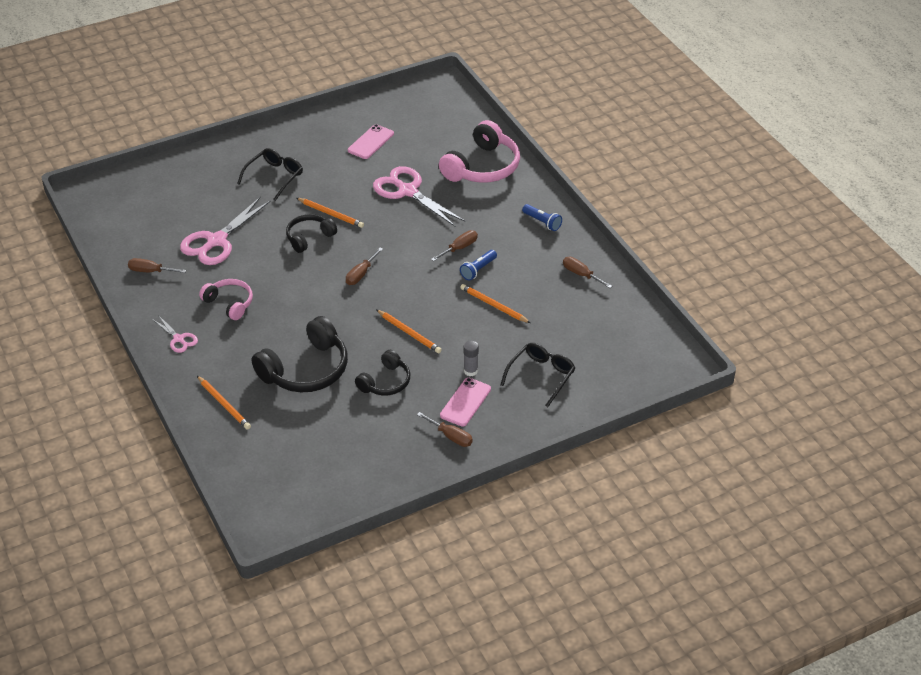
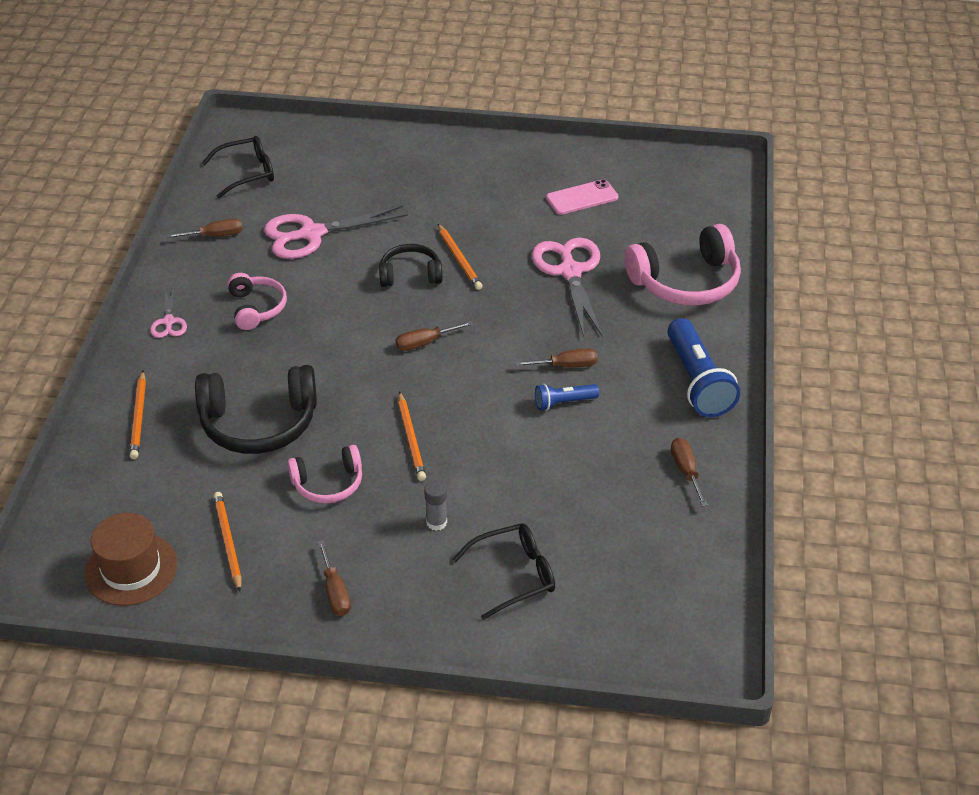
camera: 35 degrees right, 0 degrees up
(150, 271) = (215, 236): brown screwdriver -> brown screwdriver turned 120 degrees clockwise
(275, 176) = (440, 191): black glasses -> black glasses (248, 173)
(316, 488) = (131, 569): none -> brown hat
(385, 382) = (328, 483): black headphones -> pink headphones
(465, 402) = (393, 558): pink phone -> none
(494, 305) = (540, 456): orange pencil -> orange pencil (228, 542)
(542, 222) = (697, 382): blue flashlight -> blue flashlight, size x1.93

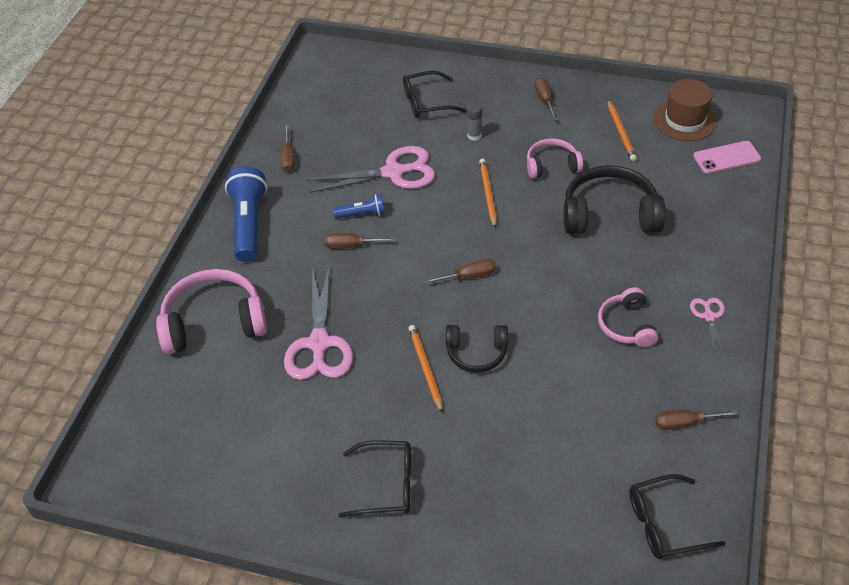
camera: 170 degrees left, 5 degrees up
(139, 417) = (710, 226): orange pencil -> none
(312, 234) = (579, 416): pink scissors -> pink scissors (393, 172)
(477, 179) = (387, 485): none -> black glasses
(582, 198) = (277, 444): pink phone -> pink phone (726, 158)

